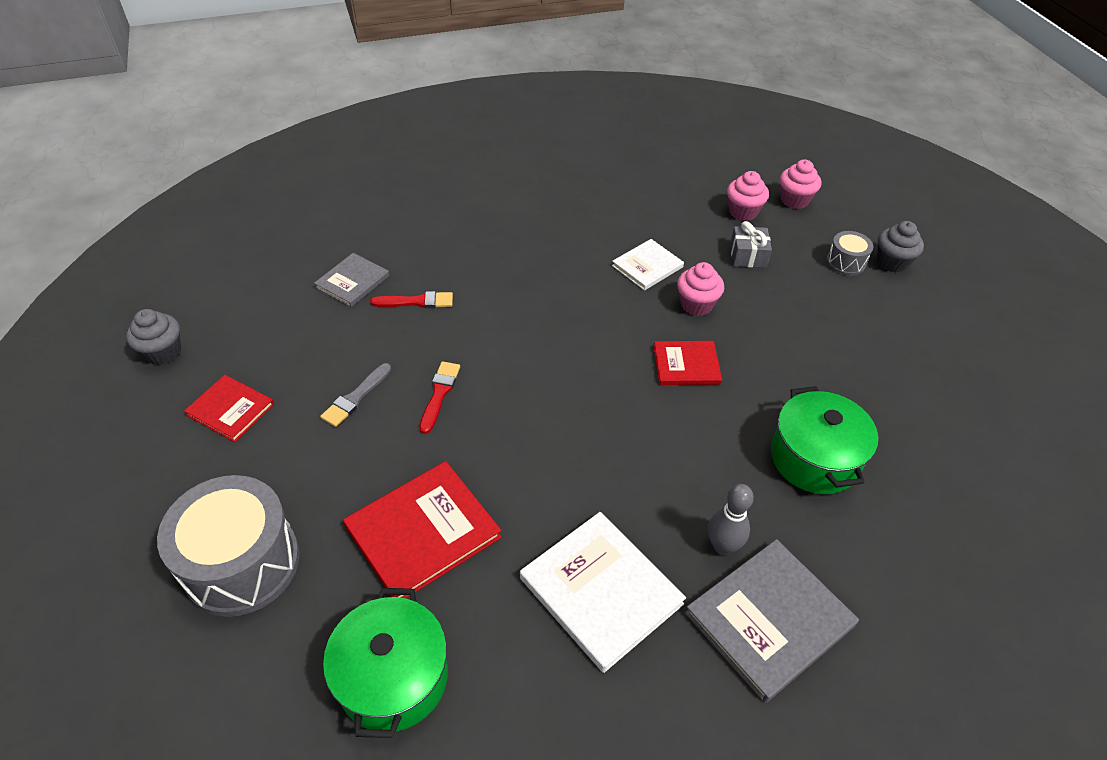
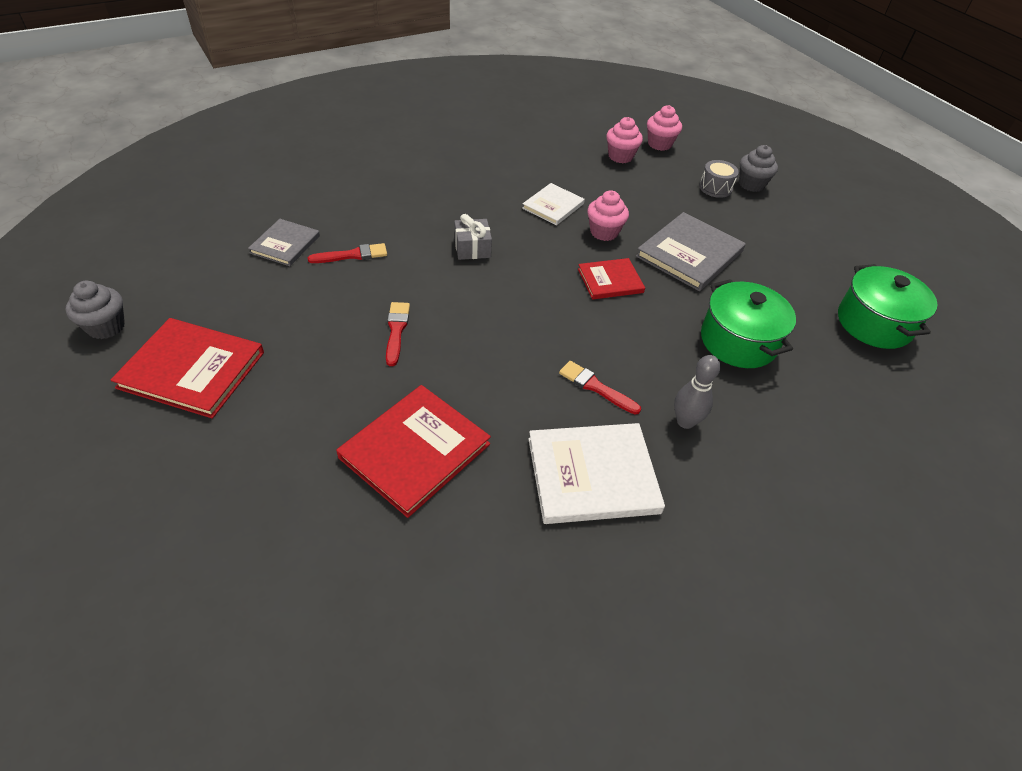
camera: 15 degrees left, 0 degrees up
(231, 410) = (192, 370): red book -> red book, size x1.66
(242, 563) = (242, 506): grey drum -> none
(355, 397) = (316, 343): grey brush -> none
(393, 677) = (423, 583): green pot -> green pot (874, 323)
(600, 591) = (592, 475): white book -> white book turned 45 degrees counterclockwise
(633, 490) = (596, 387): none -> red brush
(748, 256) = (635, 190): grey gift -> grey gift (472, 248)
(769, 620) = (742, 475): grey book -> grey book (689, 254)

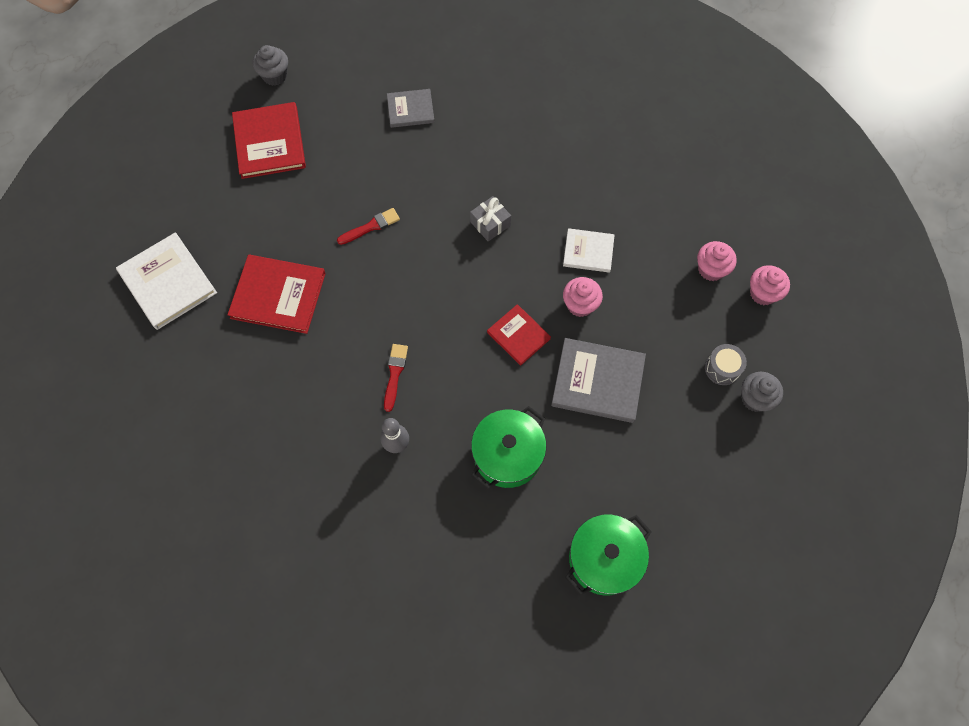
camera: 65 degrees right, 20 degrees up
(352, 255) = (428, 155): red brush -> none
(592, 475) = (316, 404): white book -> white book (167, 282)

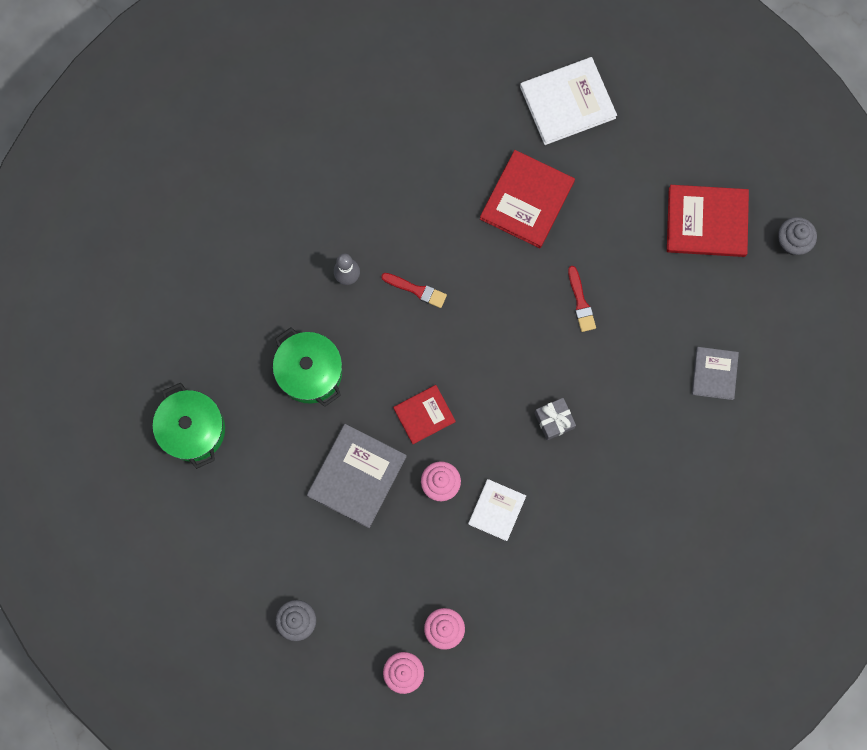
camera: 105 degrees right, 10 degrees up
(722, 368) = (336, 600): grey drum -> none

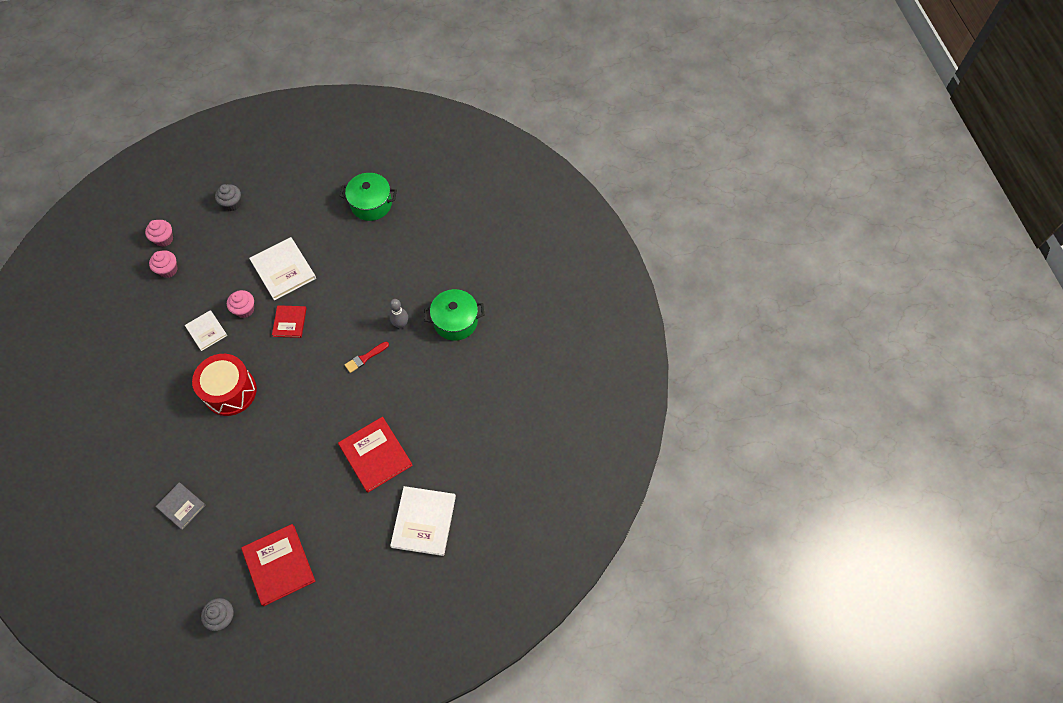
camera: 120 degrees right, 15 degrees down
(310, 372) = (359, 276): green pot -> green pot (455, 321)
(357, 476) = (283, 270): grey book -> white book
(554, 420) = (230, 391): grey gift -> red drum
(581, 302) = (287, 450): red brush -> none
(706, 222) = (279, 565): red book -> red book turned 60 degrees counterclockwise

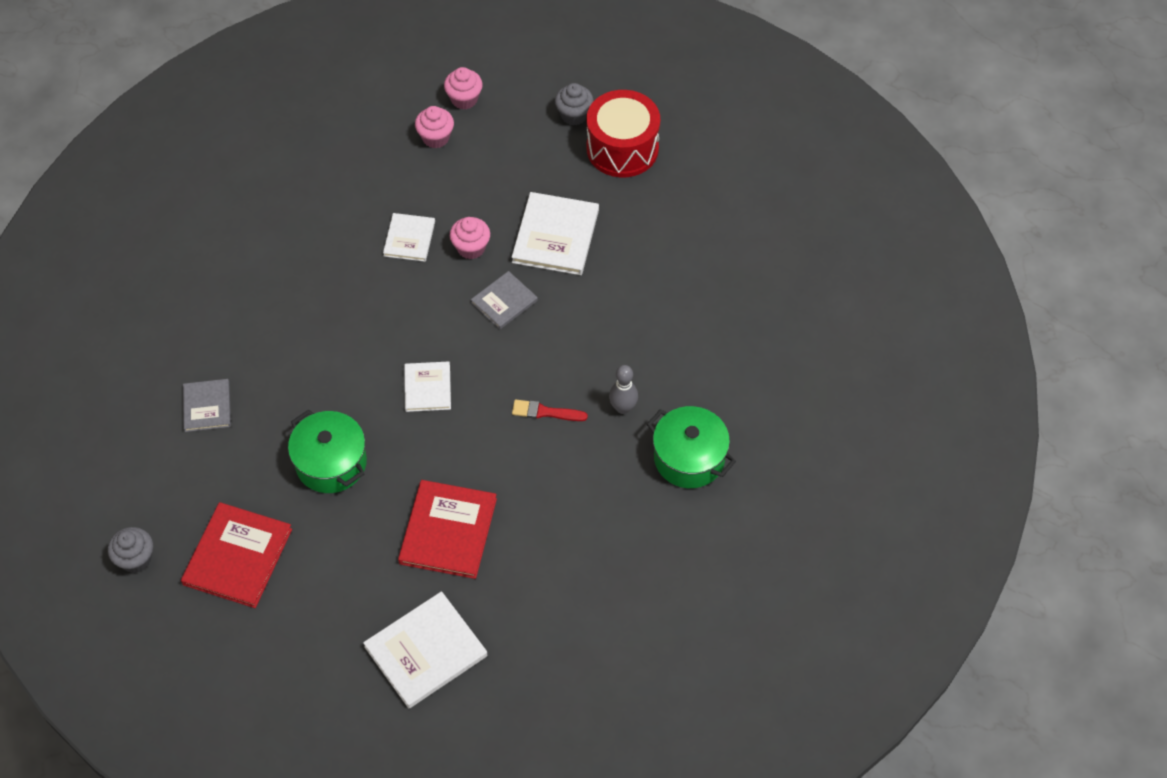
camera: 45 degrees right, 5 degrees down
(230, 391) = (369, 326): red drum -> red drum (622, 148)
(289, 322) = (504, 301): red book -> grey book
(293, 396) = (427, 388): none -> white book
(371, 204) = (730, 238): green pot -> green pot (331, 463)

